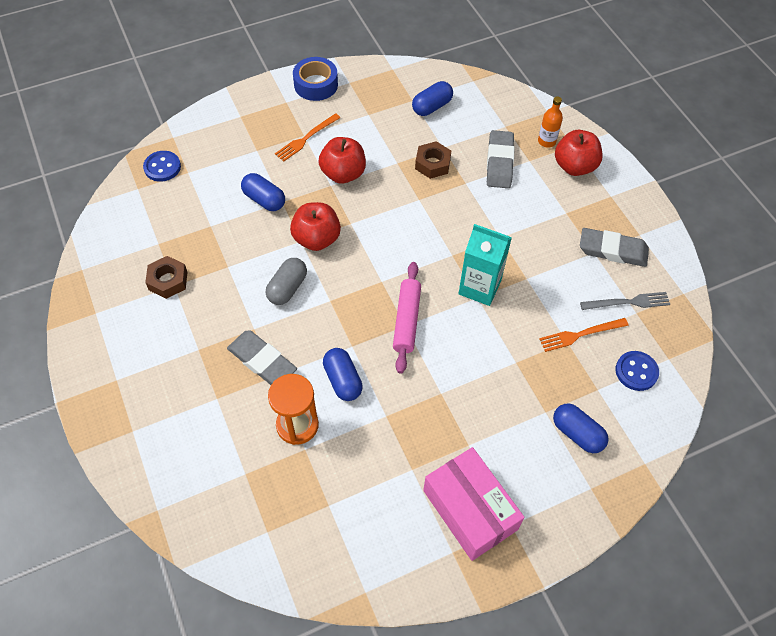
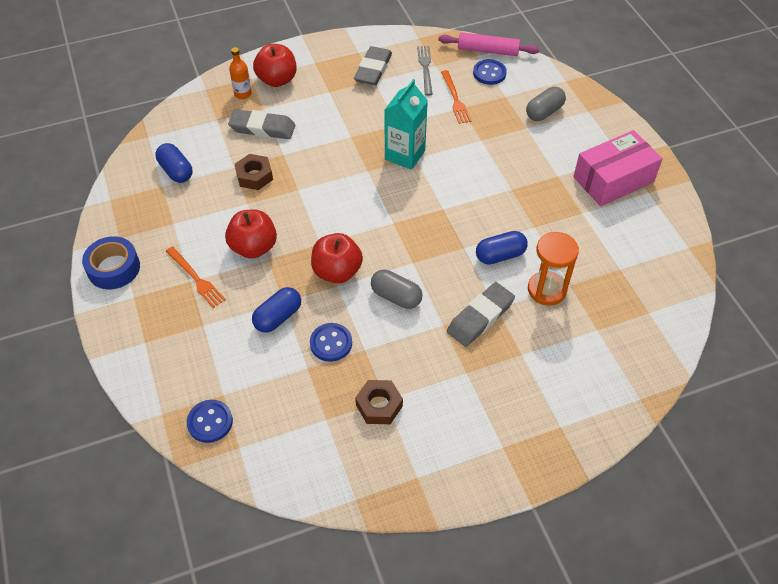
camera: 85 degrees left, 5 degrees down
(235, 240) = (331, 343): none -> blue button
(407, 320) = (438, 207): pink rolling pin -> pink rolling pin (488, 50)
(577, 433) = (544, 112): blue capsule -> grey capsule

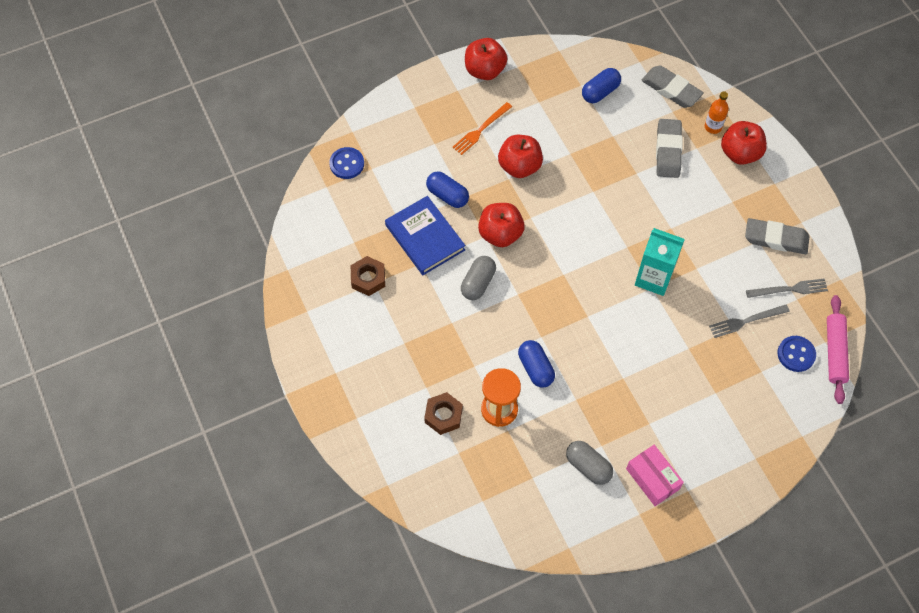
camera: 85 degrees right, 10 degrees up
(114, 268) = (485, 70): blue tape -> red apple
(254, 176) = (604, 154): brown nut -> brown nut (443, 415)
(331, 343) = (425, 237): blue button -> blue book
(455, 99) = (746, 321): orange fork -> grey fork
(480, 317) = (462, 352): grey eraser -> grey eraser (671, 89)
(544, 112) = (743, 411): grey capsule -> grey capsule (588, 466)
(613, 179) = (652, 479): pink box -> pink box, size x0.66

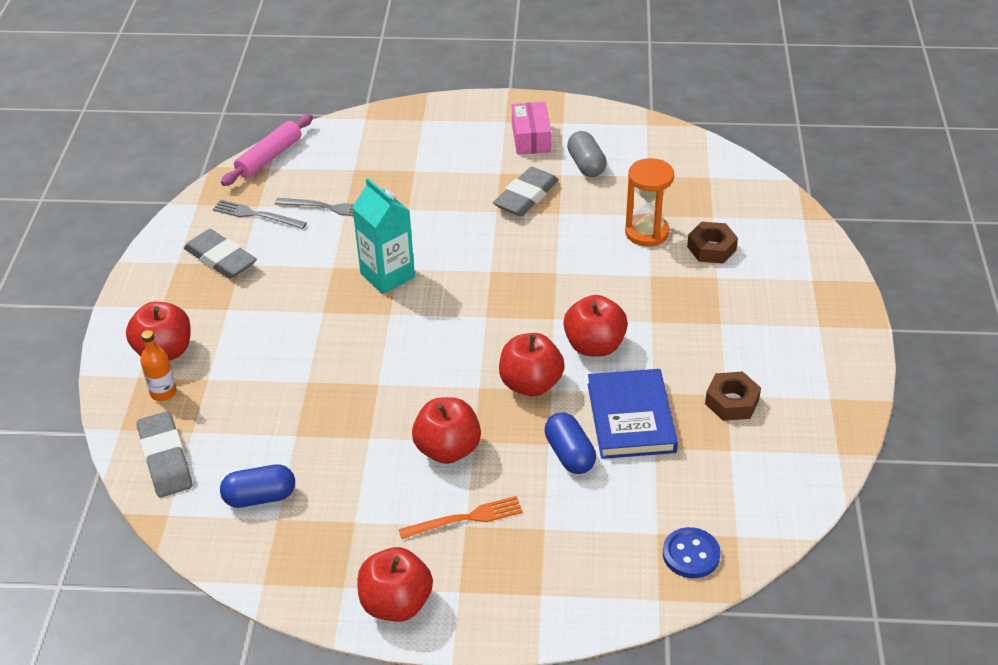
camera: 150 degrees left, 20 degrees down
(478, 283) = (594, 346): grey capsule -> red apple
(535, 368) = (583, 250): blue capsule -> none
(668, 151) = (245, 389): grey eraser -> grey eraser (526, 196)
(796, 354) = (307, 168): blue button -> none

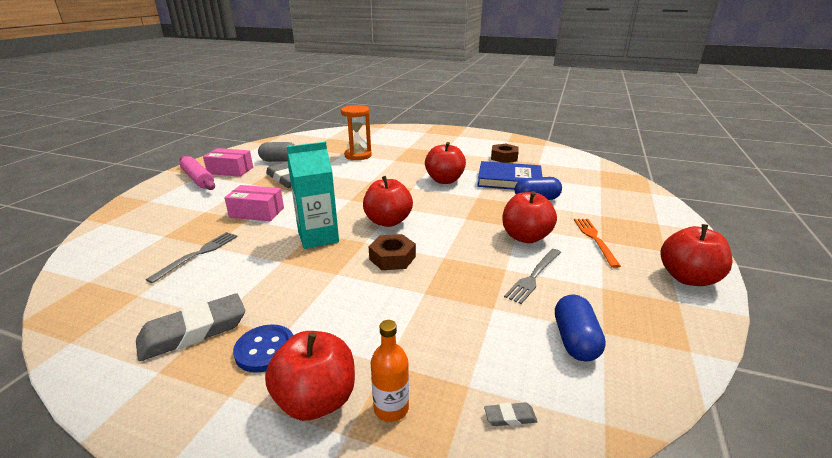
camera: 75 degrees left, 15 degrees down
(165, 459) = (510, 417): grey eraser -> grey eraser, size x0.41
(256, 215) = (152, 298): grey fork -> grey fork (534, 276)
(269, 157) = (72, 279): pink rolling pin -> pink rolling pin (198, 179)
(426, 209) = (257, 212): none -> pink box
(531, 384) = (470, 202): red apple -> red apple (388, 221)
(691, 554) = (615, 181): blue button -> blue button (265, 350)
(711, 248) = (385, 145): brown nut -> brown nut (392, 258)

